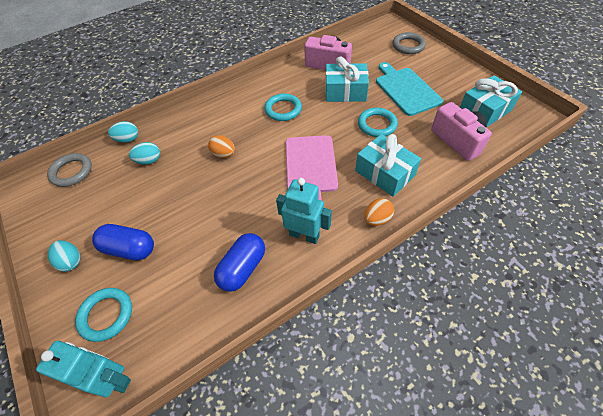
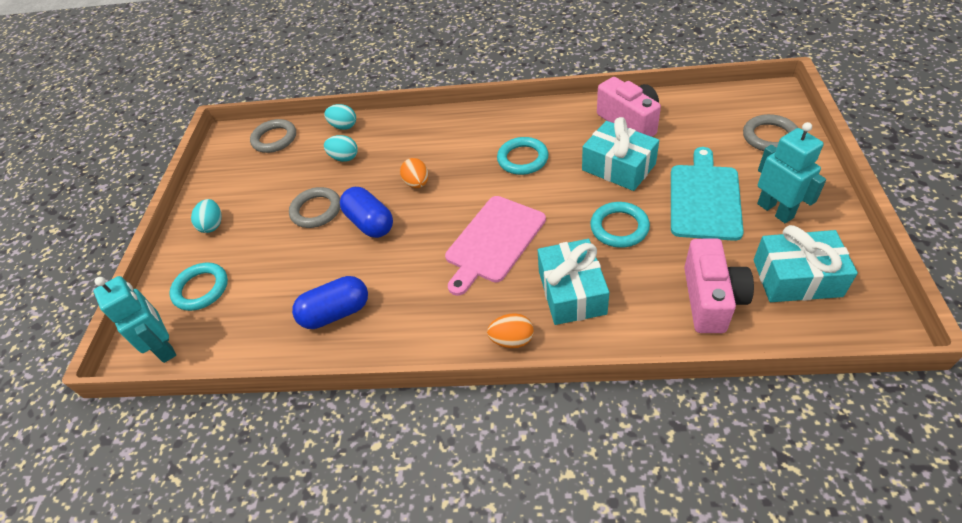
camera: 40 degrees right, 5 degrees down
(129, 249) = (262, 239): blue capsule -> blue capsule (370, 223)
(159, 207) = (316, 210): none -> grey ring
(304, 235) = (420, 313): turquoise robot -> turquoise robot (775, 210)

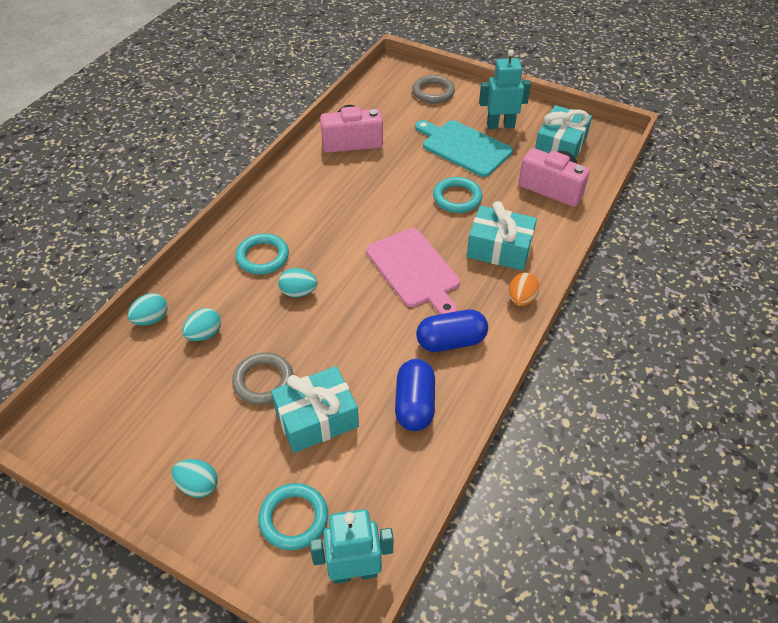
camera: 70 degrees left, 0 degrees up
(274, 139) = (103, 387): grey ring -> none
(370, 223) = (320, 344): blue capsule -> blue capsule (451, 341)
(417, 183) = (298, 292): orange egg -> turquoise egg
(522, 159) = (334, 215): turquoise ring -> turquoise ring (262, 257)
(618, 167) = (395, 170): turquoise gift -> turquoise gift (317, 419)

